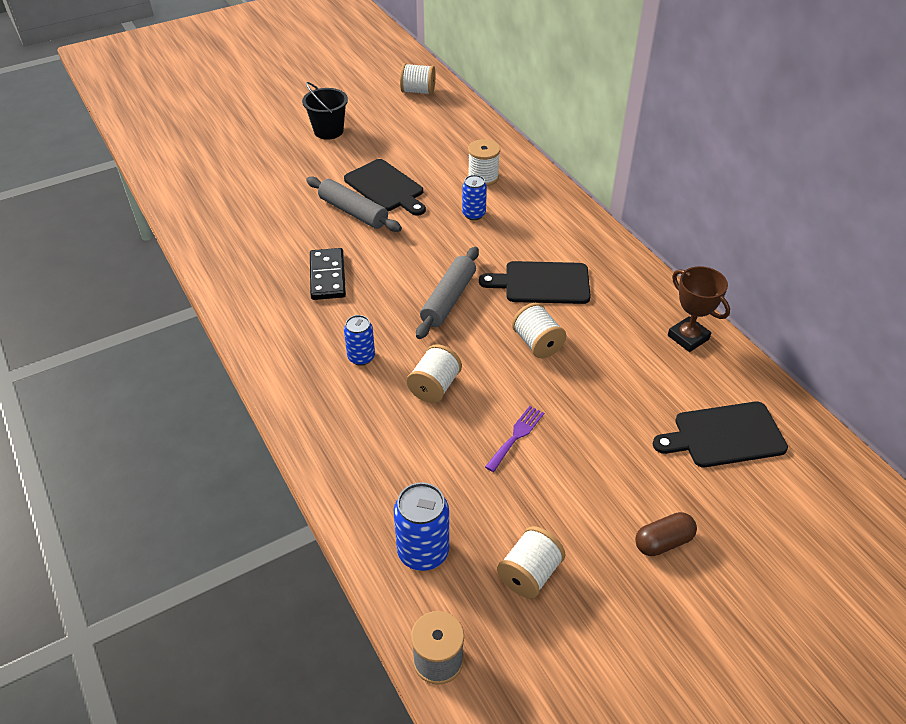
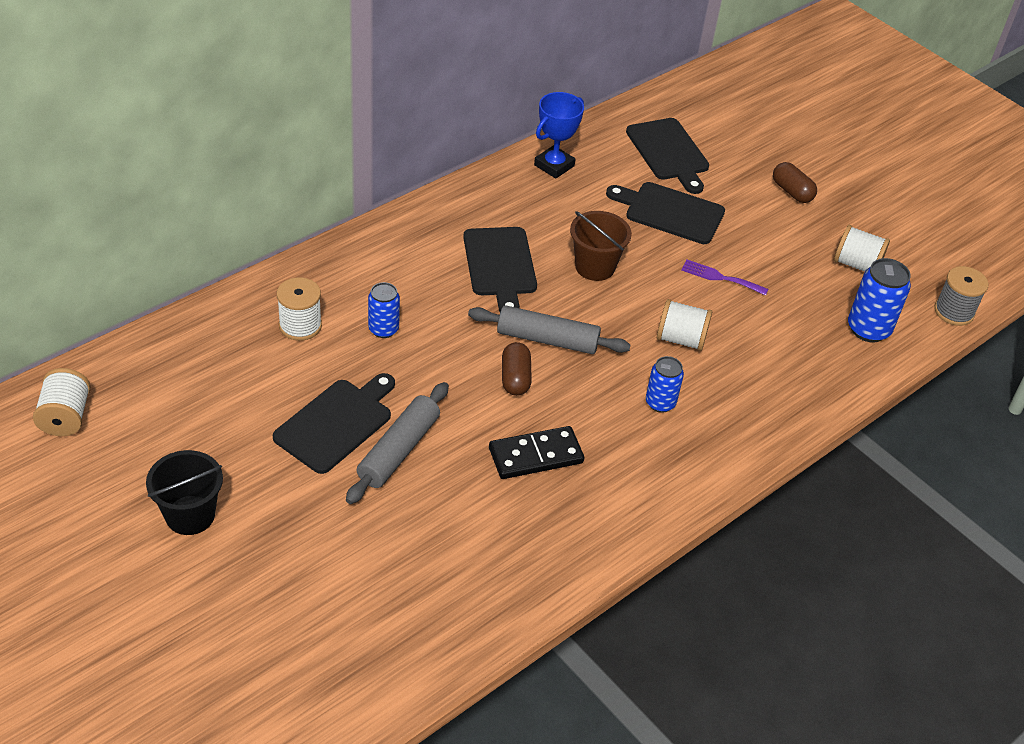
camera: 105 degrees left, 0 degrees up
(409, 276) = (515, 378): none -> brown capsule
(537, 343) = (595, 267): white spool -> brown bucket
(619, 416) = (670, 212): none -> black cutting board
(688, 337) = (554, 165): brown trophy -> blue trophy

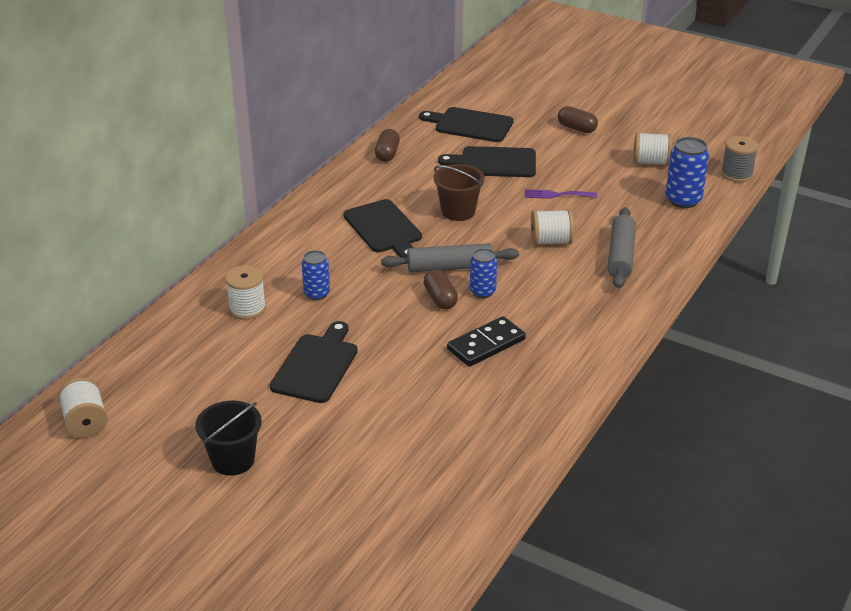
camera: 15 degrees left, 10 degrees down
(399, 450) = (377, 370): grey rolling pin -> grey rolling pin (621, 256)
(554, 165) = (387, 154): blue trophy -> brown capsule
(660, 403) = (560, 285): blue can -> blue can (482, 292)
(669, 152) = (470, 125): black cutting board -> black cutting board turned 150 degrees clockwise

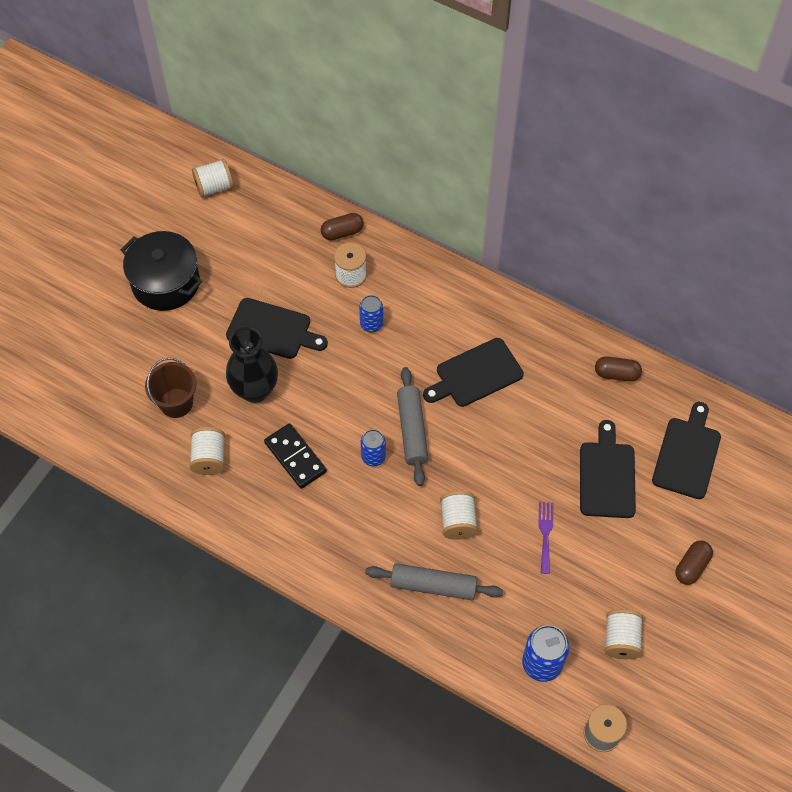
camera: 90 degrees right, 25 degrees up
(233, 460) = (166, 283): black bucket -> black pot
(399, 377) = (255, 390): none -> black vase
(440, 299) = (363, 421): brown capsule -> brown capsule (342, 232)
(458, 211) = (509, 439): brown bucket -> brown bucket (176, 403)
(491, 410) = (209, 458): none -> white spool

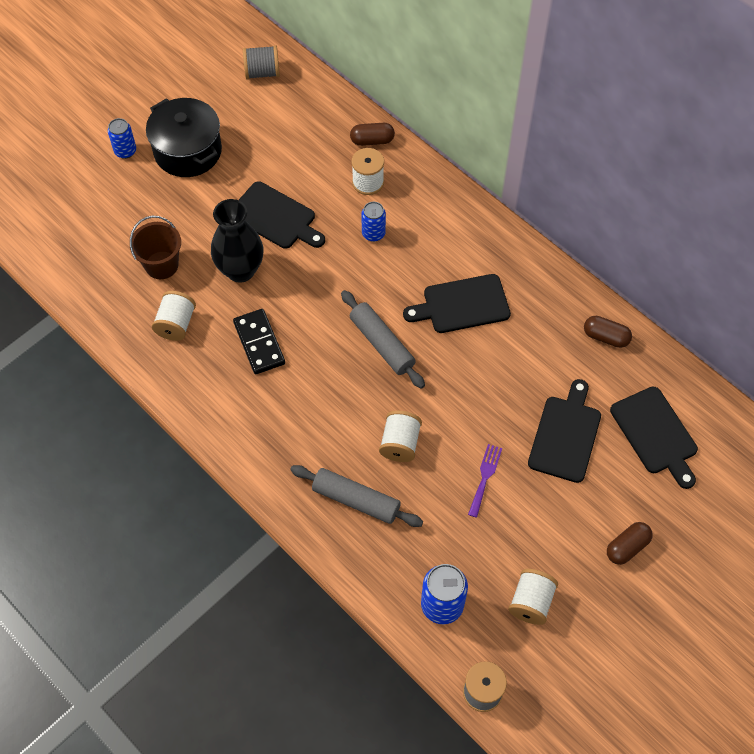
camera: 15 degrees right, 0 degrees up
(214, 187) = (262, 72): white spool -> grey spool
(373, 457) = (335, 361): blue can -> blue can (125, 151)
(412, 430) = (382, 344): grey rolling pin -> grey rolling pin turned 45 degrees counterclockwise
(687, 454) = (655, 434): black cutting board -> black cutting board turned 120 degrees clockwise

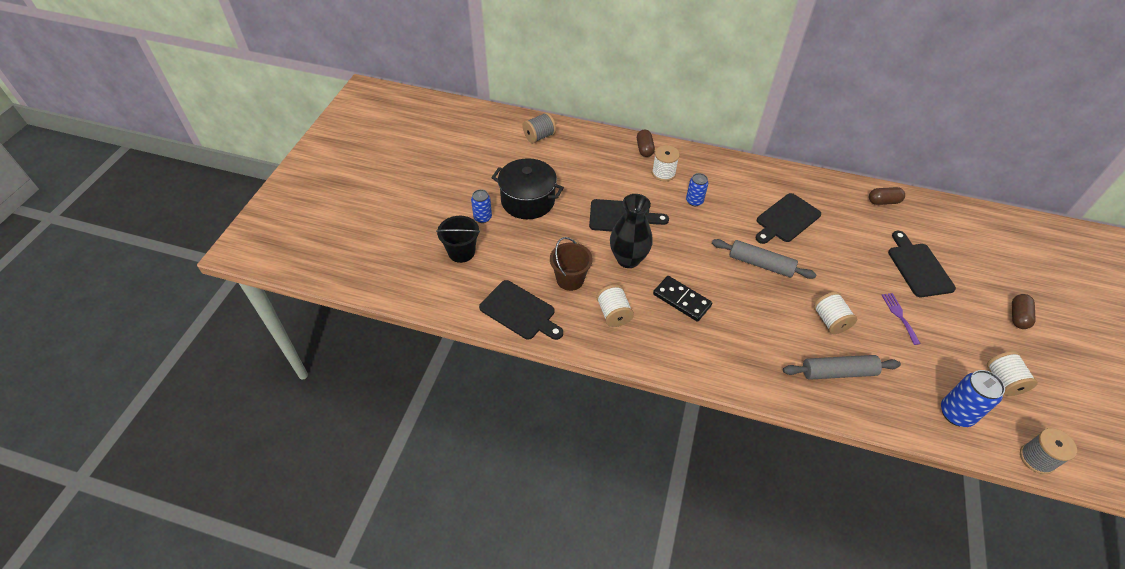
camera: 30 degrees left, 10 degrees down
(75, 183) = (461, 252): none -> black bucket
(372, 140) = (644, 149): brown capsule -> brown capsule turned 60 degrees counterclockwise
(655, 434) = (964, 243): black cutting board -> black cutting board (520, 311)

